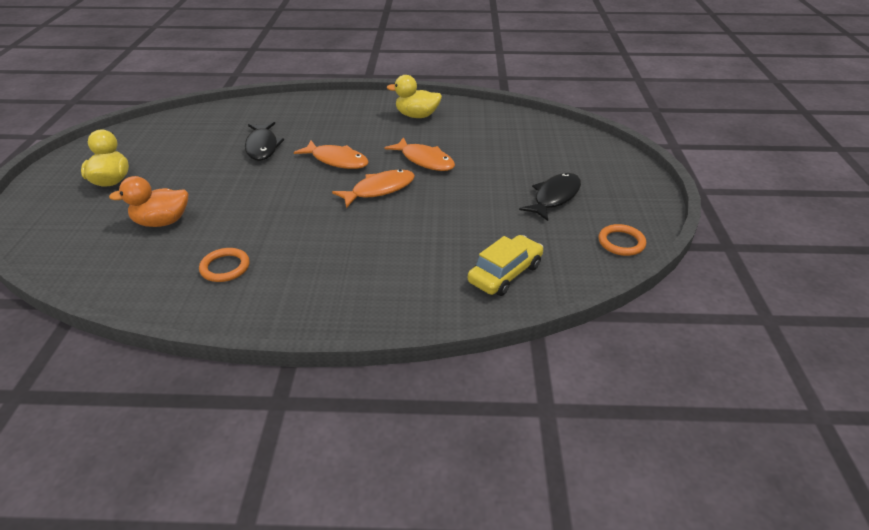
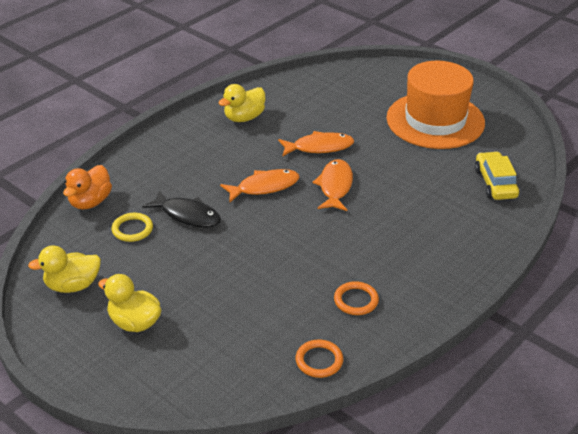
camera: 50 degrees left, 0 degrees up
(136, 142) = (72, 285): none -> yellow duck
(162, 222) = (249, 313): orange duck -> orange duck (90, 202)
(222, 135) = (132, 229): none -> yellow ring
(554, 197) = (435, 120): black fish -> orange hat
(621, 242) = (511, 125): orange ring -> orange ring (319, 361)

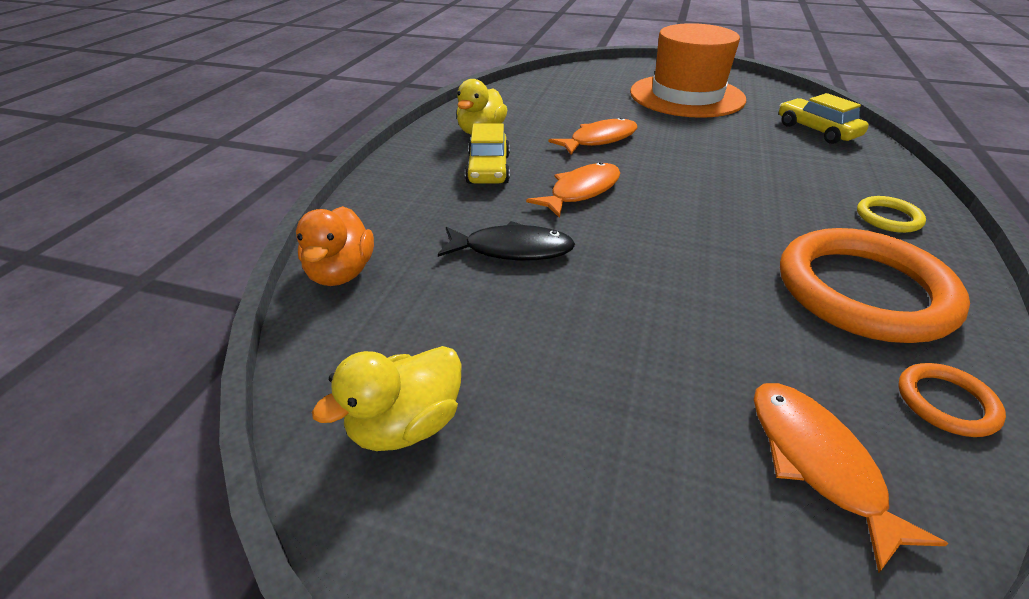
camera: 25 degrees left, 0 degrees up
(132, 229) = (443, 292): yellow ring -> yellow ring (888, 218)
(134, 322) = (586, 456): yellow duck -> none
(222, 152) = (488, 169): none -> yellow car
(335, 186) = (663, 171): orange fish -> orange fish (817, 462)
(356, 300) = (863, 291): orange ring -> orange ring, size x2.29

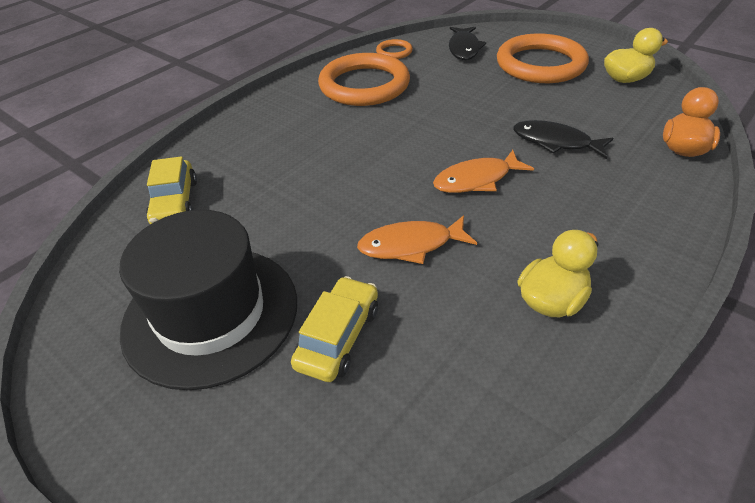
camera: 155 degrees left, 5 degrees up
(488, 169) = (556, 227): yellow car -> yellow car (338, 337)
(603, 437) = (540, 64): none -> orange ring
(686, 96) = (211, 314): orange hat -> black hat
(817, 462) = (464, 48): orange fish -> black fish
(888, 218) = (279, 114): yellow ring -> none

